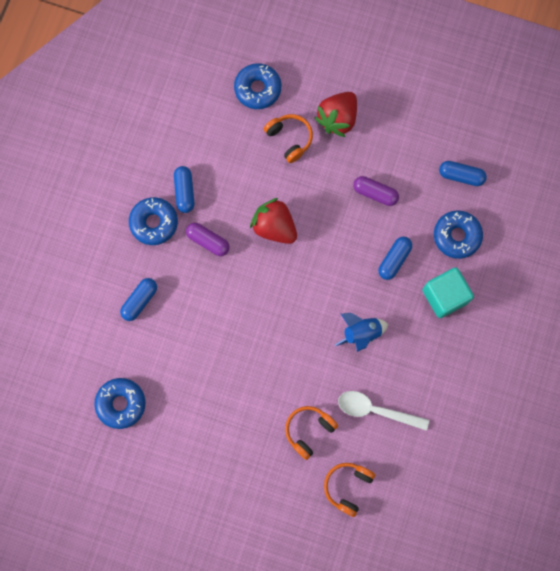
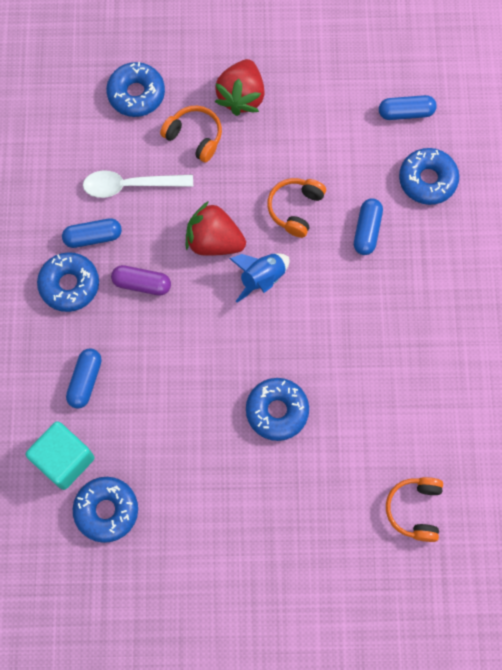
camera: 20 degrees left, 5 degrees down
(184, 192) = (93, 237): blue capsule -> blue capsule turned 75 degrees counterclockwise
(273, 375) = (277, 411): none -> blue donut
(309, 430) = (344, 460): orange headphones -> orange headphones (295, 209)
(361, 333) = (361, 326): blue rocket -> blue rocket (262, 278)
(375, 193) = (316, 164): purple capsule -> none
(376, 410) = (413, 408): white spoon -> white spoon (130, 185)
(444, 296) = (440, 251): turquoise cube -> turquoise cube (64, 460)

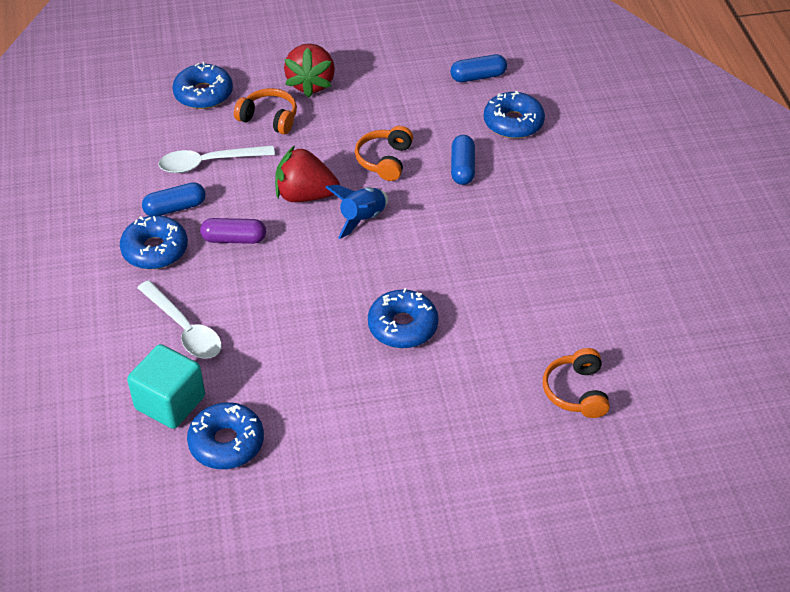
camera: 10 degrees left, 25 degrees down
(85, 381) = (184, 329): blue capsule -> white spoon

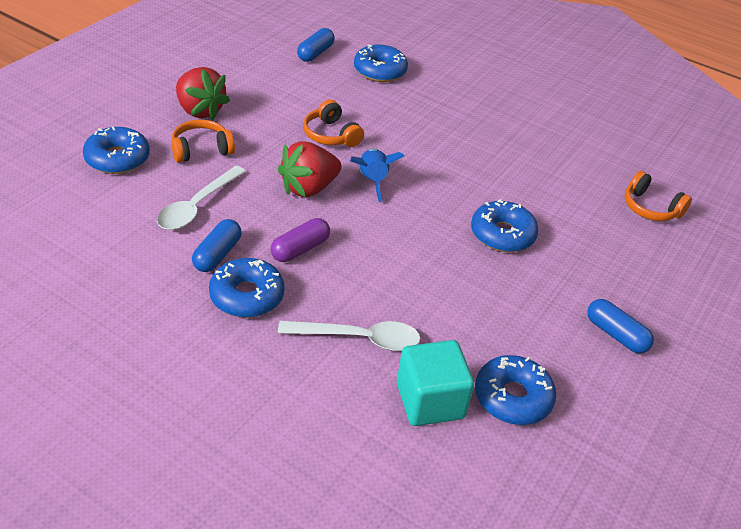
camera: 50 degrees left, 5 degrees down
(462, 168) = (389, 114): blue capsule -> blue capsule (616, 334)

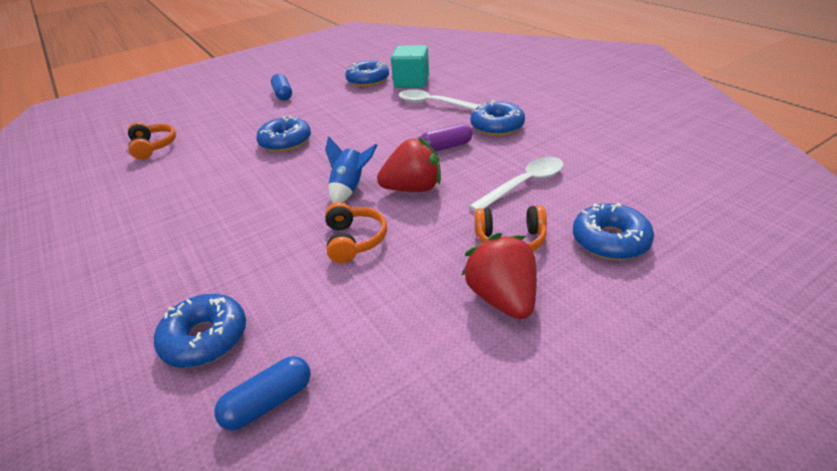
camera: 150 degrees left, 5 degrees down
(217, 254) = (513, 149): blue capsule -> none

